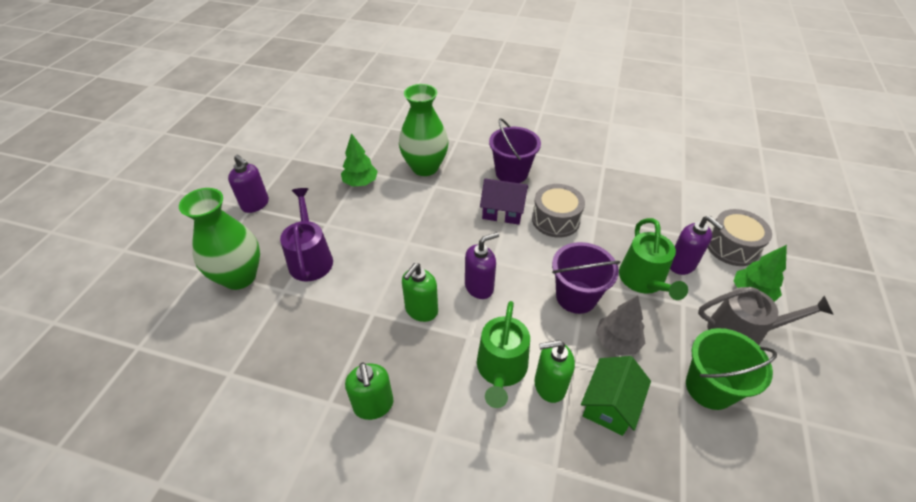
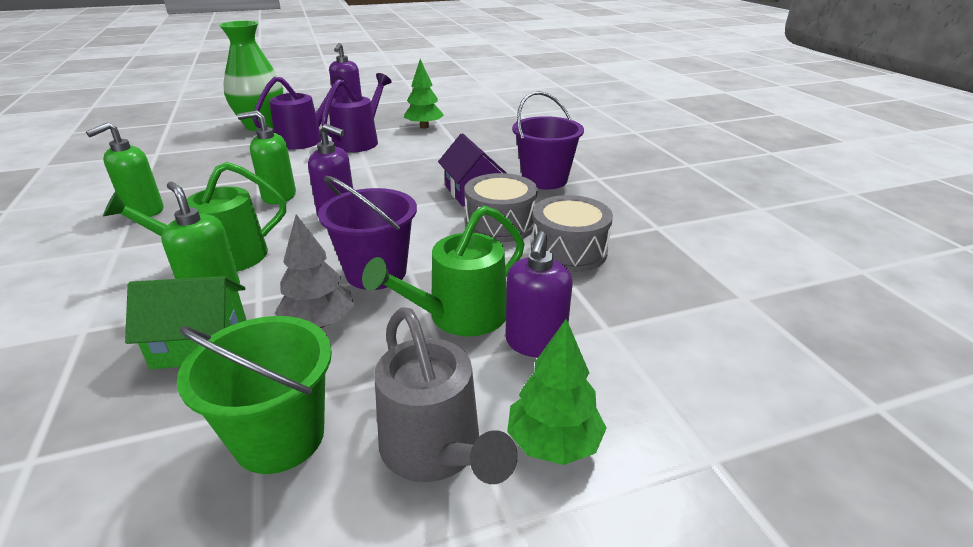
camera: 55 degrees right, 15 degrees down
(353, 229) = (359, 141): none -> purple watering can
(425, 167) = (485, 142): green vase -> none
(732, 247) = (650, 389): grey drum -> grey drum (568, 251)

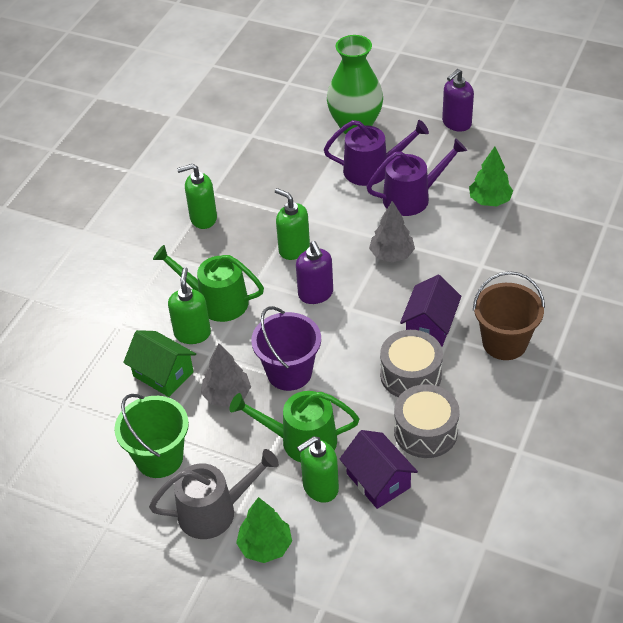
camera: 45 degrees right, 15 degrees up
(382, 170) = (392, 255): none -> grey tree
(435, 449) = (214, 511): grey watering can -> grey watering can turned 120 degrees counterclockwise
(535, 343) = (320, 487): purple soap dispenser -> green soap dispenser
(544, 179) = (504, 343): purple bucket -> brown bucket
(583, 305) = (378, 480): none -> purple house

